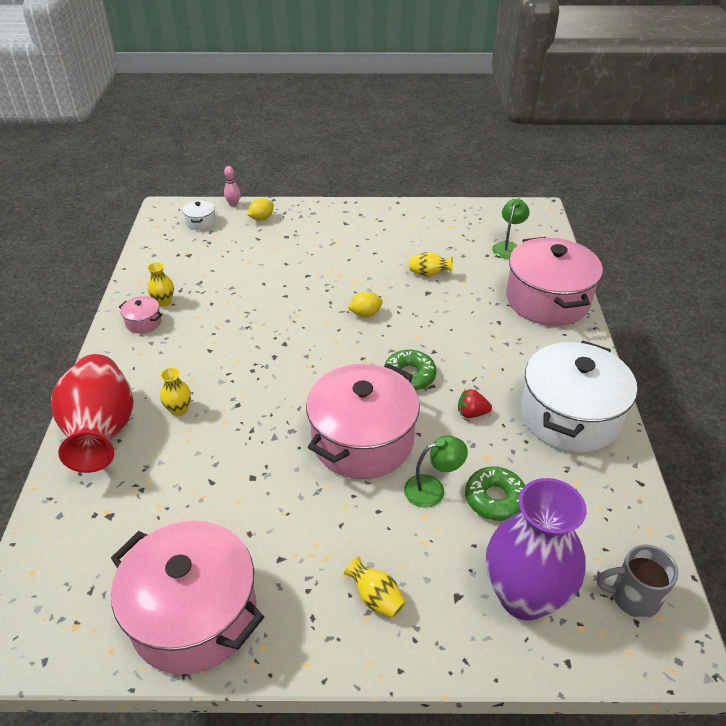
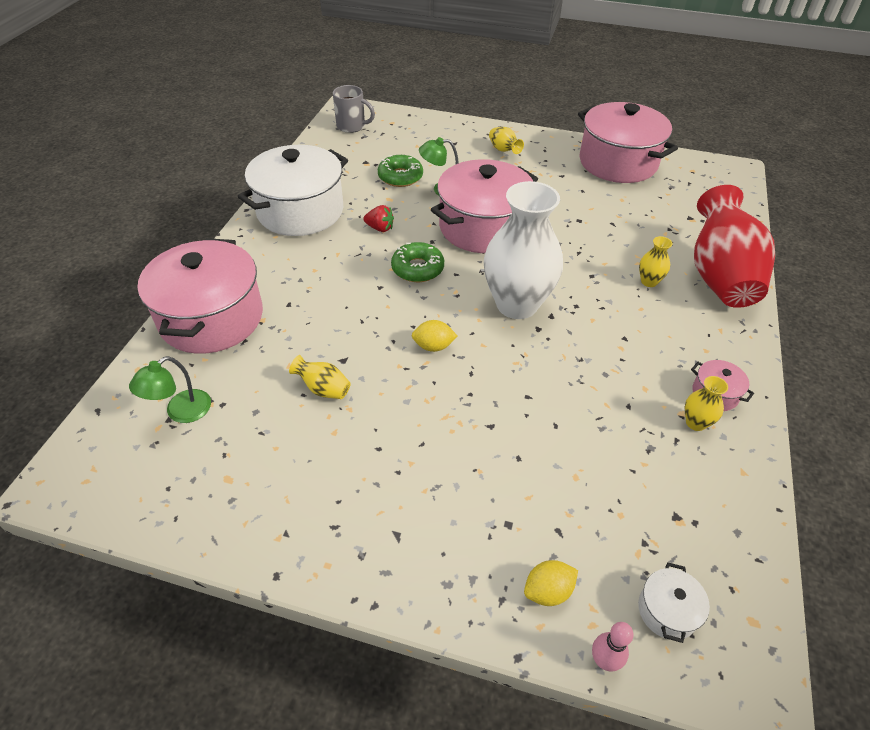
camera: 165 degrees left, 5 degrees up
(306, 360) = (517, 304): none -> white vase
(524, 596) = (414, 136): purple vase -> none

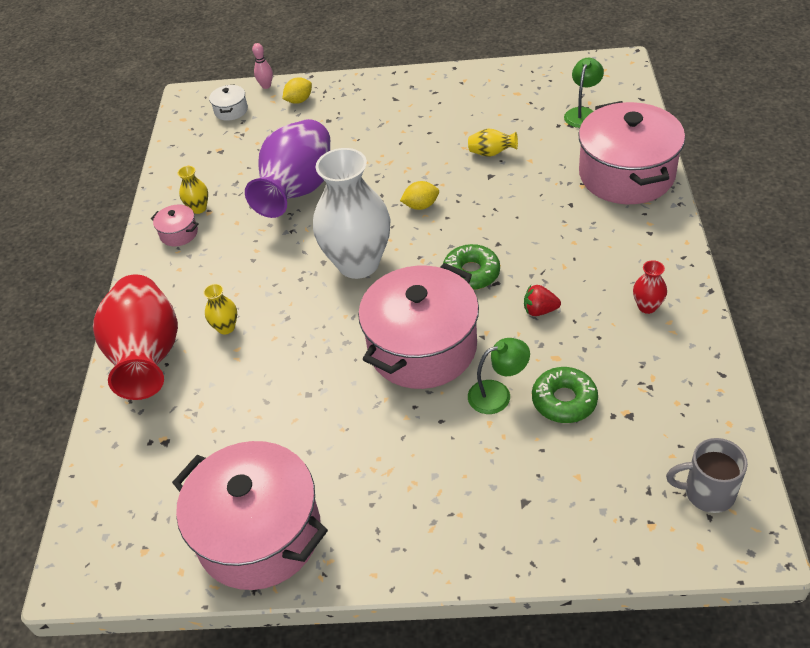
camera: 170 degrees right, 0 degrees up
(300, 211) = (647, 306): white pot -> red vase
(504, 150) = (441, 508): yellow vase -> none
(568, 409) = (297, 191): none -> purple vase

